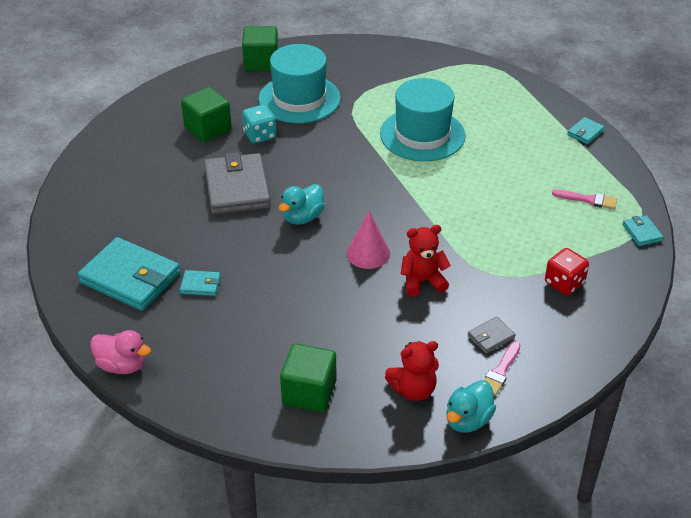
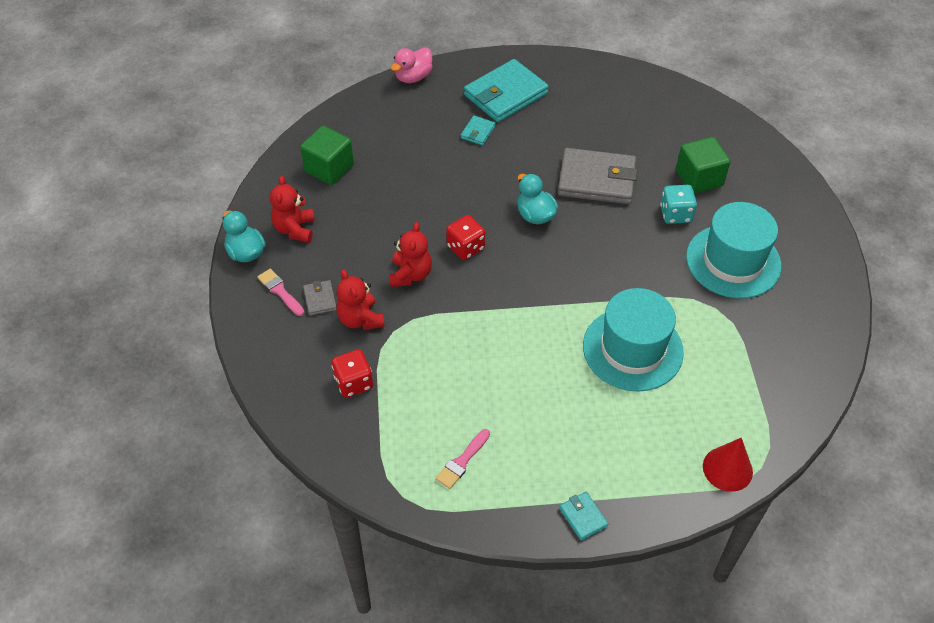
camera: 110 degrees right, 10 degrees up
(261, 63) = (814, 246): green cube -> none
(368, 253) = (465, 247): pink cone -> red dice
(495, 300) = (360, 319): none -> red teddy bear
(497, 78) = (727, 469): none -> red cone
(642, 232) = (389, 488): turquoise wallet -> none

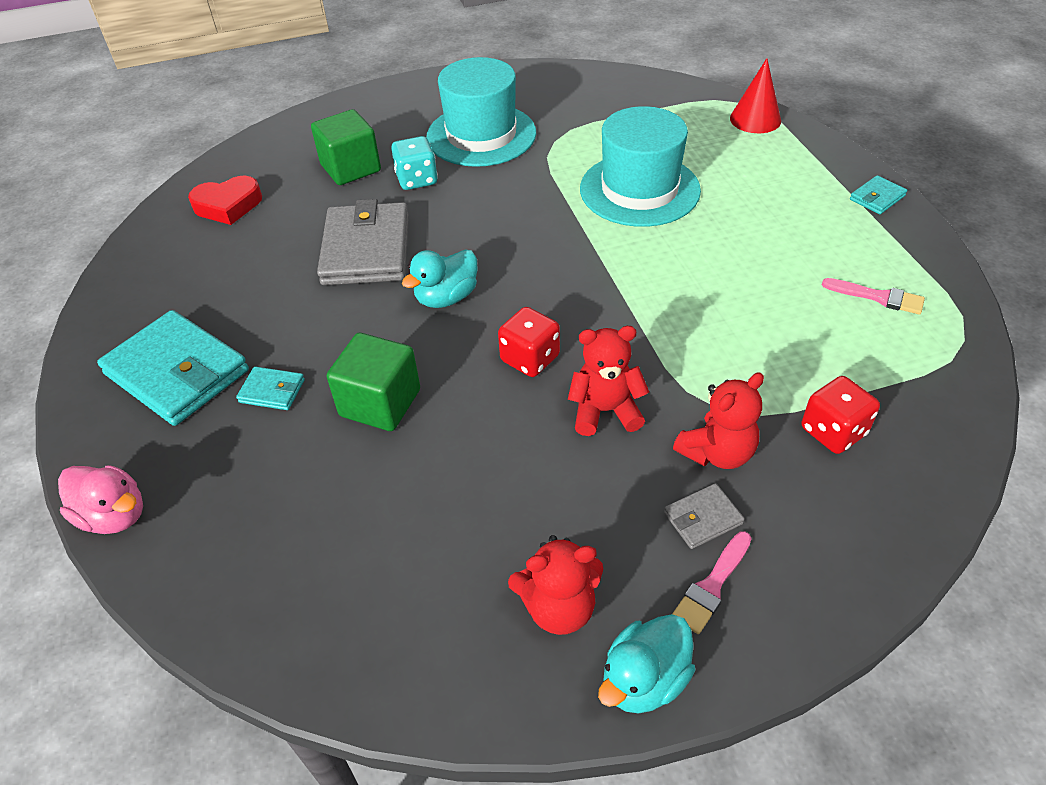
camera: 100 degrees left, 5 degrees down
(329, 168) = (386, 594): green cube -> green cube (380, 403)
(664, 113) = (228, 205): none -> red heart

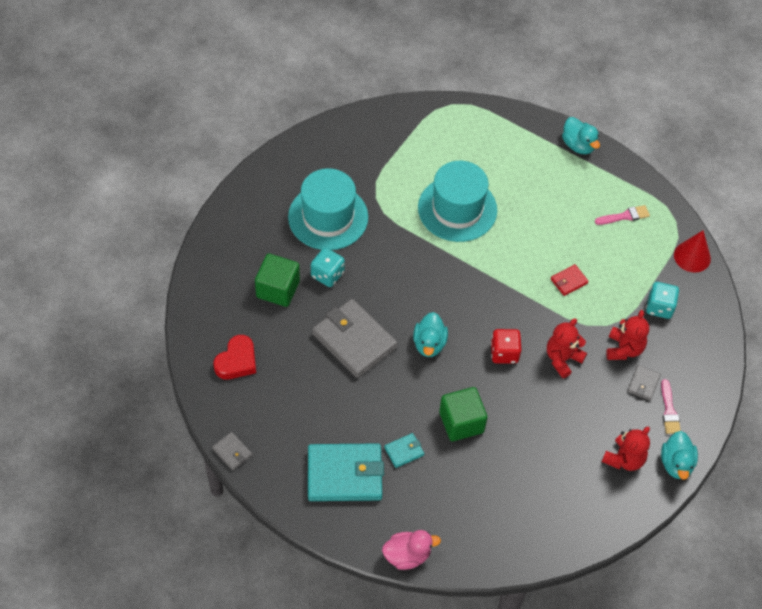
camera: 45 degrees left, 10 degrees up
(107, 279) = (232, 452): none -> grey wallet
(713, 328) = (569, 281): none -> red wallet
(755, 119) = (472, 115): red cone -> red cone (692, 256)
(833, 431) = (659, 307): red dice -> turquoise dice
(877, 198) = (578, 145): turquoise wallet -> turquoise duck

